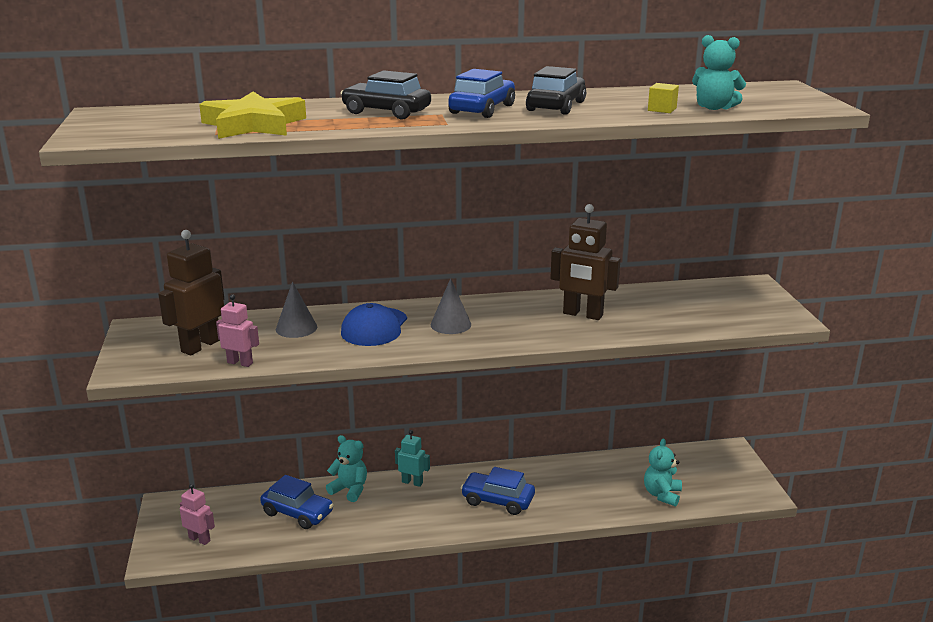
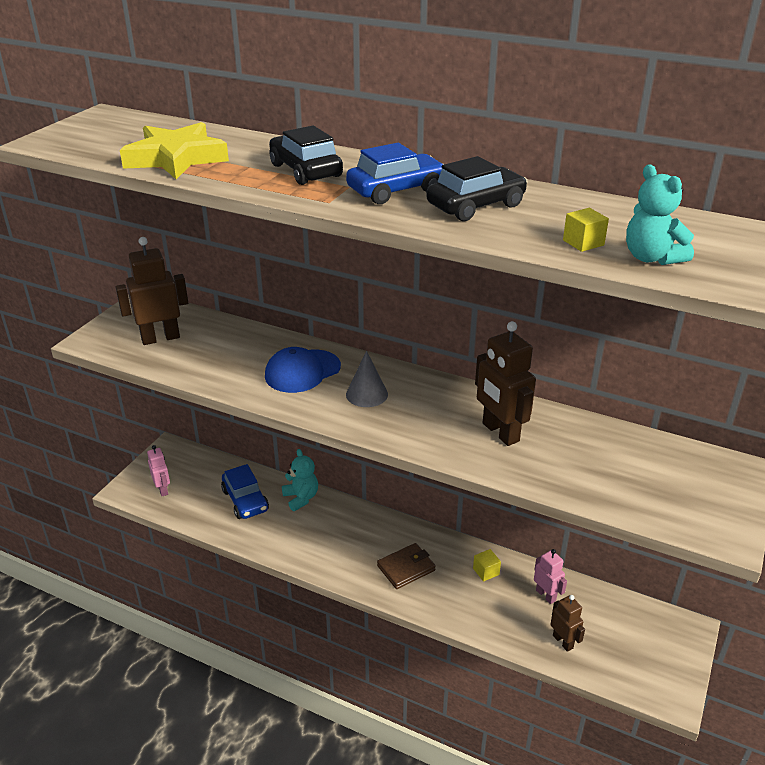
camera: 35 degrees right, 10 degrees up
(240, 363) = (166, 366): pink robot -> pink robot (546, 595)
(296, 328) = (244, 347): grey cone -> none
(412, 482) = (354, 515): turquoise robot -> none
(498, 500) = (406, 568): blue car -> brown wallet
(561, 475) = (486, 571): none -> yellow cube
(662, 495) = (563, 641): turquoise teddy bear -> brown robot

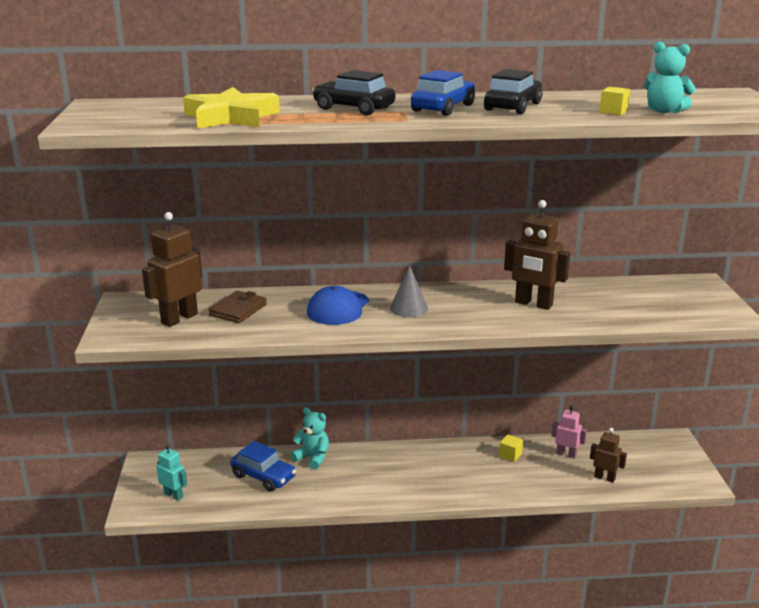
camera: 30 degrees left, 10 degrees down
(163, 489) = (174, 495): pink robot -> turquoise robot
(406, 568) = (448, 475): brown wallet -> brown wallet (238, 310)

